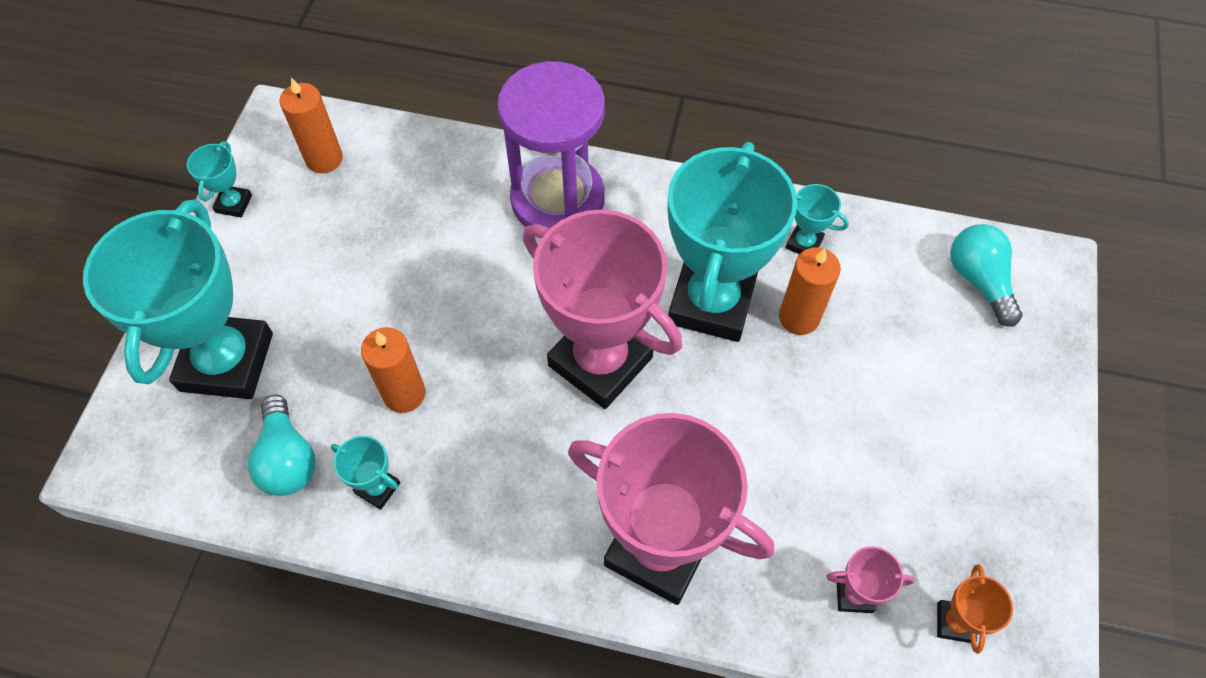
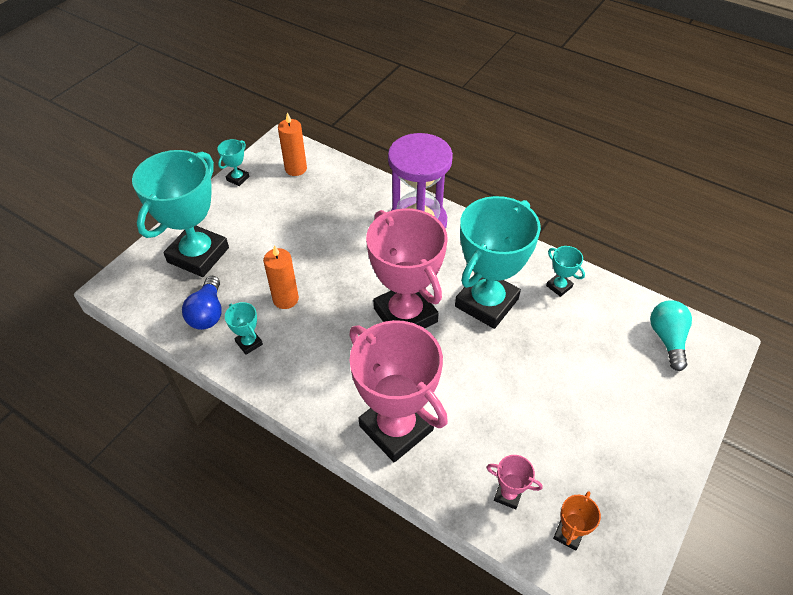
camera: 20 degrees right, 10 degrees down
(287, 459) = (207, 313): turquoise light bulb -> blue light bulb
(799, 317) = (538, 326): orange candle -> none

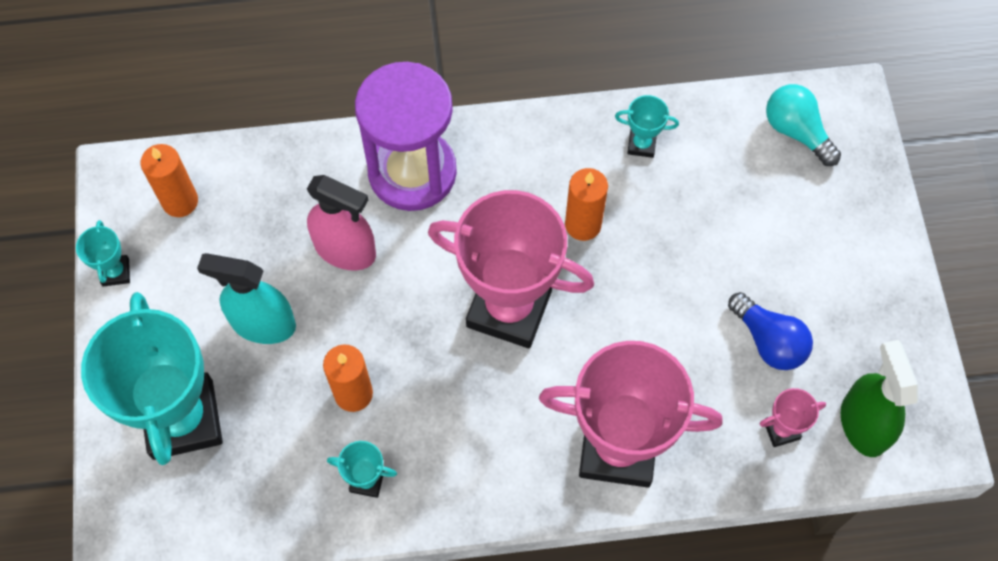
camera: 40 degrees left, 15 degrees up
(207, 313) = (278, 484): blue light bulb -> blue light bulb (769, 341)
(277, 240) = (263, 324): none -> turquoise spray bottle
(349, 235) = (345, 250): none -> pink spray bottle
(486, 303) = (583, 224): turquoise trophy -> orange candle
(568, 534) = (863, 424): orange trophy -> green spray bottle

